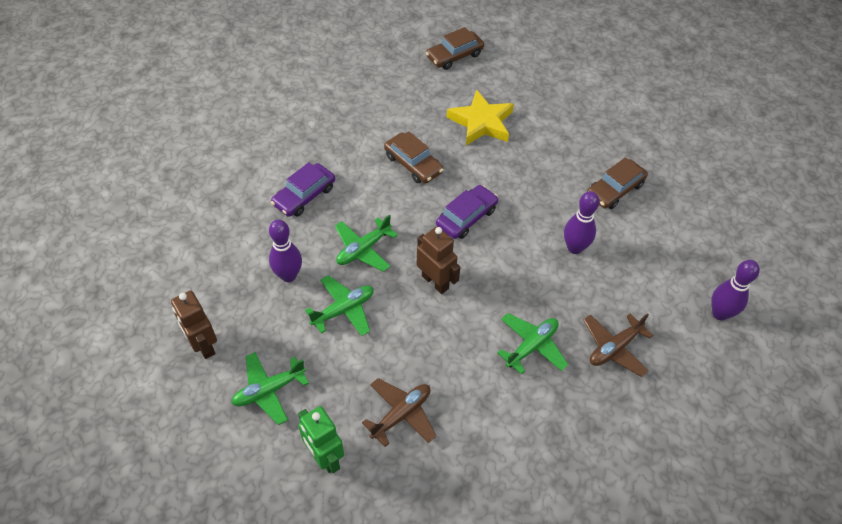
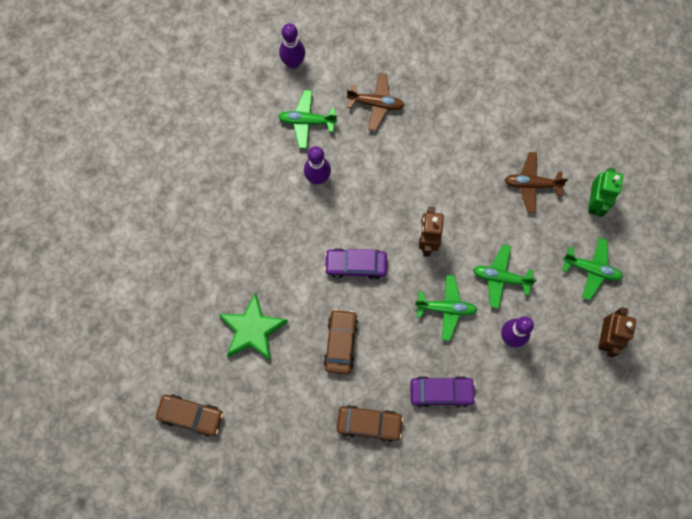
camera: 130 degrees left, 20 degrees up
(481, 122) = (252, 329): yellow star -> green star
(531, 346) = (419, 149): green plane -> green plane (307, 121)
(615, 189) = (239, 188): brown car -> brown car (369, 424)

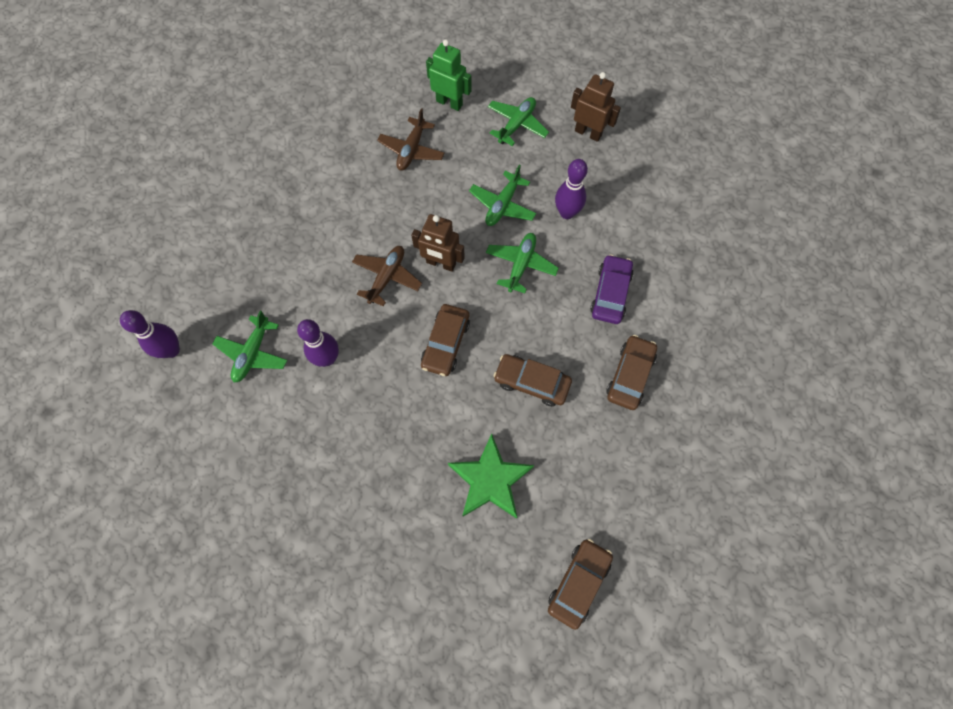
camera: 75 degrees left, 5 degrees down
(356, 265) = (445, 343): purple car -> brown car
(376, 104) = (262, 273): brown plane -> brown plane (387, 277)

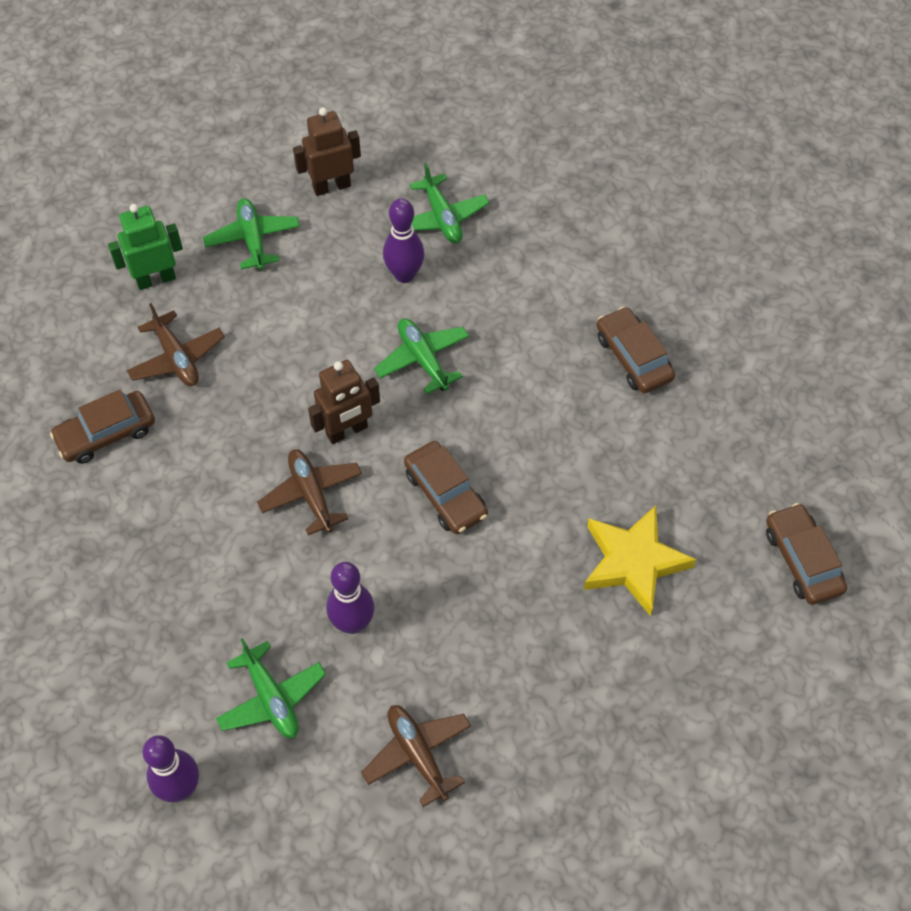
camera: 50 degrees left, 10 degrees down
(276, 453) = (418, 754): none -> brown plane
(490, 480) = (633, 562): green star -> yellow star
(502, 205) = (336, 324): green plane -> green plane (442, 217)
(532, 382) = (563, 447): brown car -> brown car (106, 433)
(610, 293) = (531, 307): purple car -> none

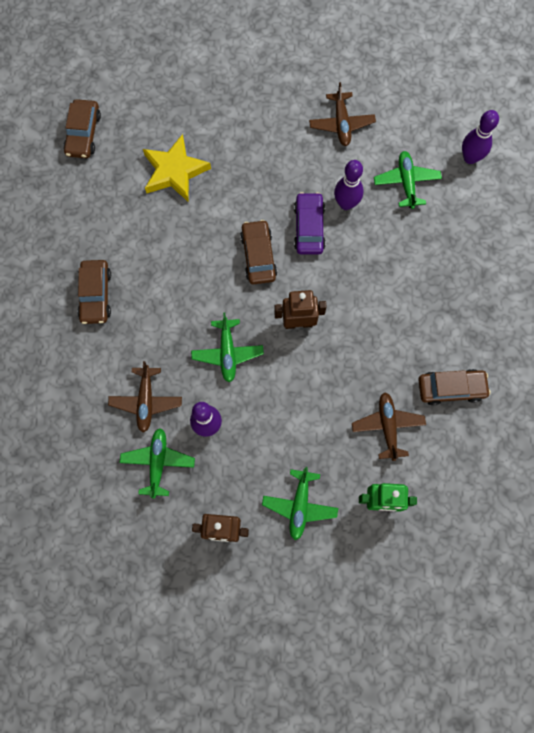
camera: 155 degrees left, 15 degrees up
(311, 494) = (337, 290): brown plane -> brown plane (146, 401)
(392, 564) = (309, 227): none -> purple car

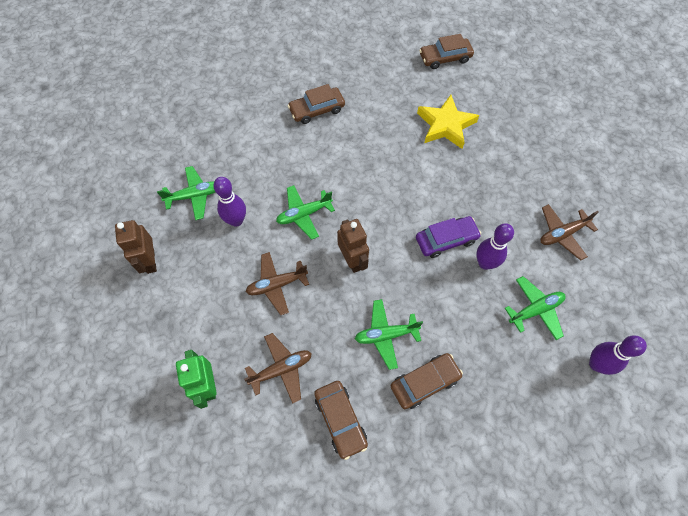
camera: 70 degrees right, 10 degrees down
(146, 401) = (242, 171): brown plane -> brown plane (276, 285)
(258, 256) = (400, 209): brown car -> brown car (425, 382)
(299, 505) = (185, 315): green plane -> green plane (386, 335)

